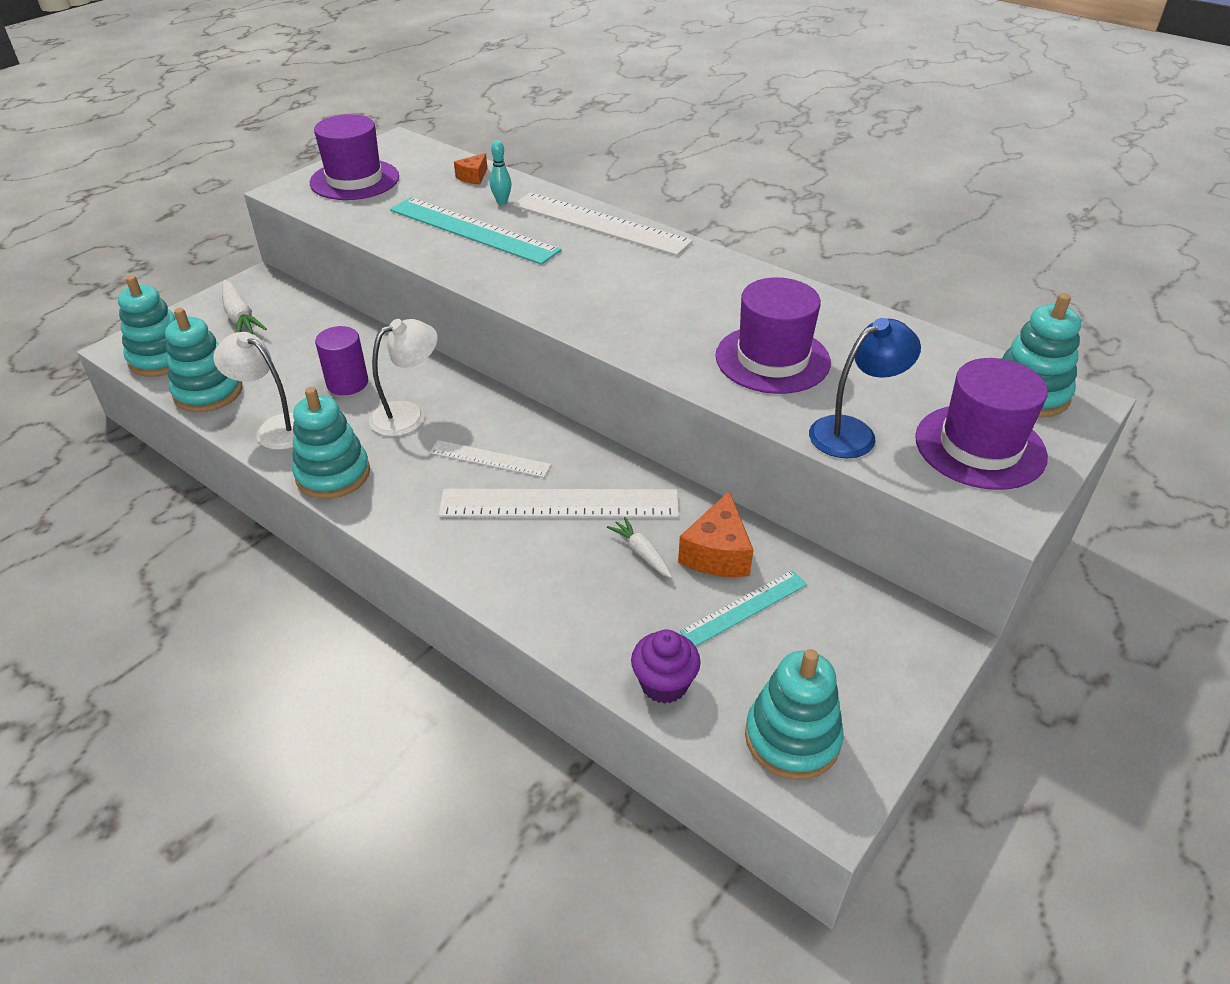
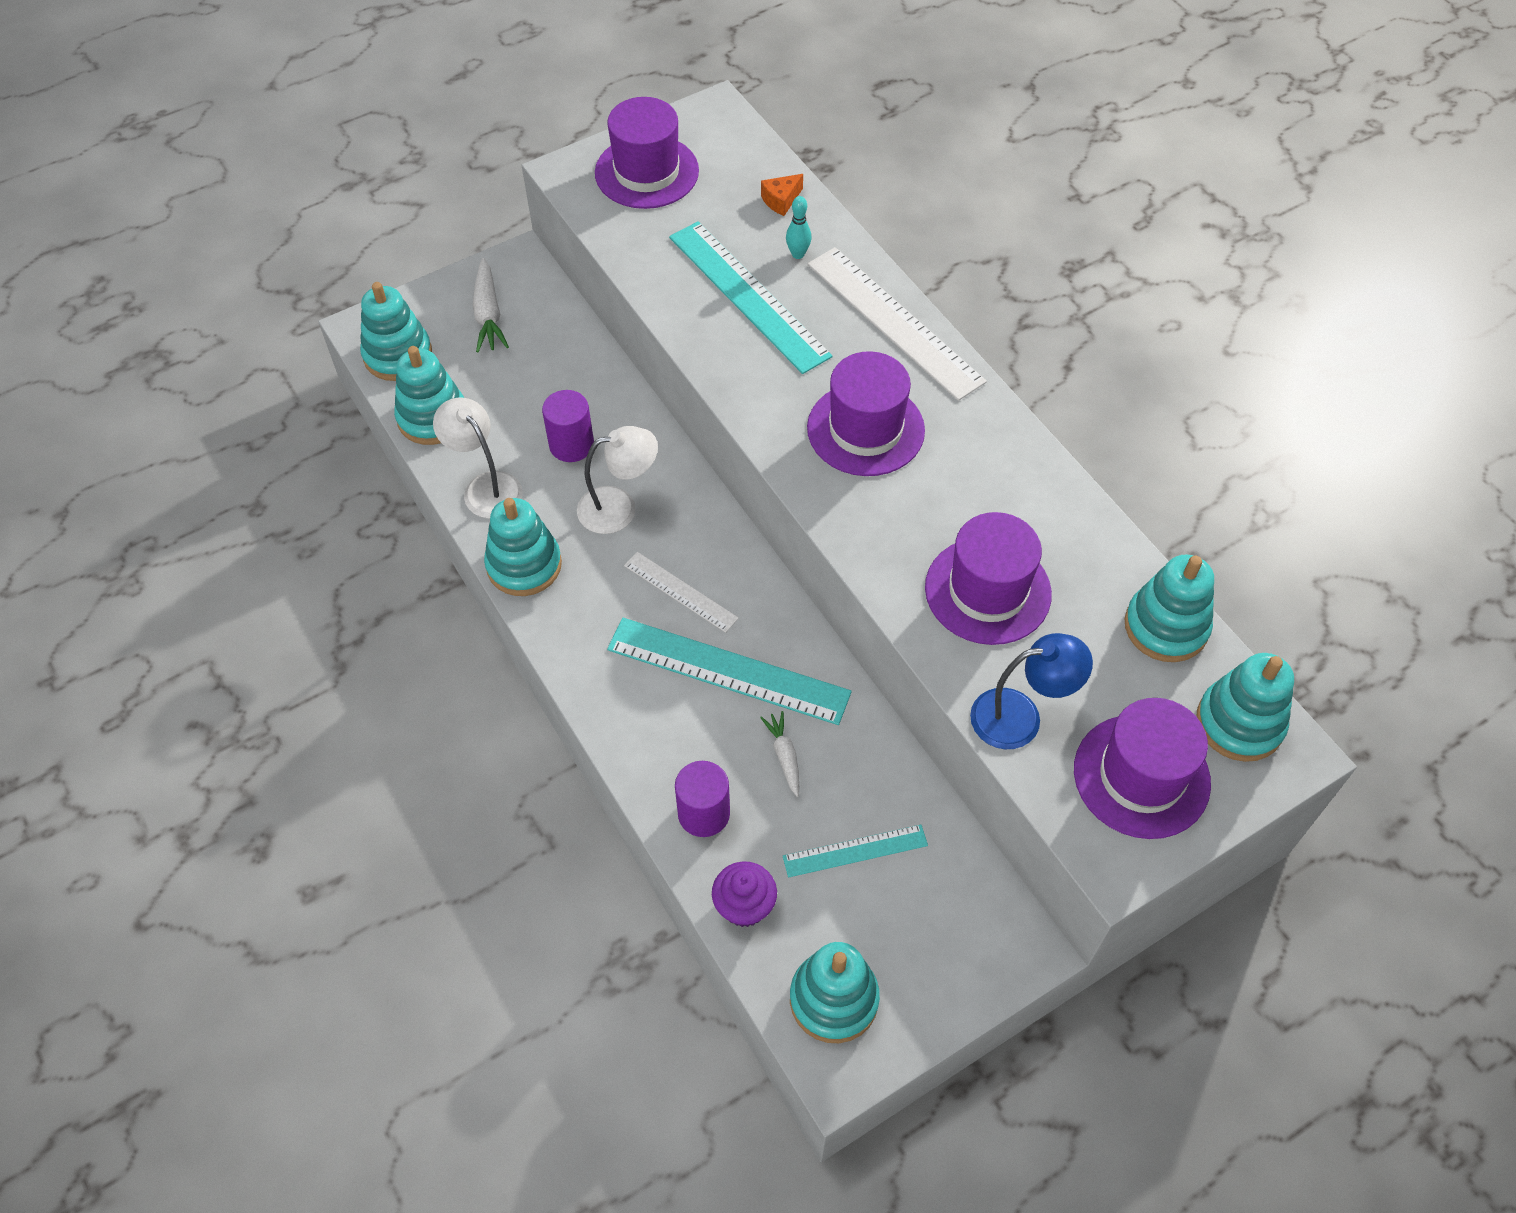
camera: 20 degrees right, 15 degrees up
(559, 504) = (728, 671): white ruler -> turquoise ruler
(588, 618) = (704, 813): none -> purple cylinder
(612, 285) = (865, 429): none -> purple hat
(717, 553) = (857, 780): orange cheese -> none
(928, 349) = (1166, 627): none -> turquoise stacking toy

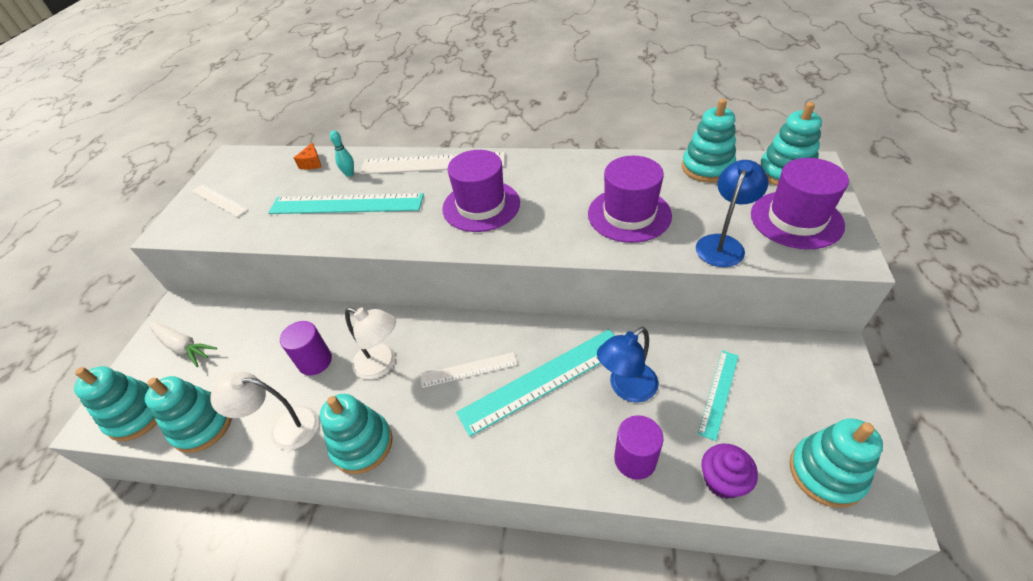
camera: 45 degrees left, 10 degrees down
(619, 507) = (382, 364): white lamp -> white lamp turned 90 degrees clockwise
(647, 172) = (219, 200): purple hat -> white ruler
(784, 756) = (626, 388): white carrot -> blue lamp

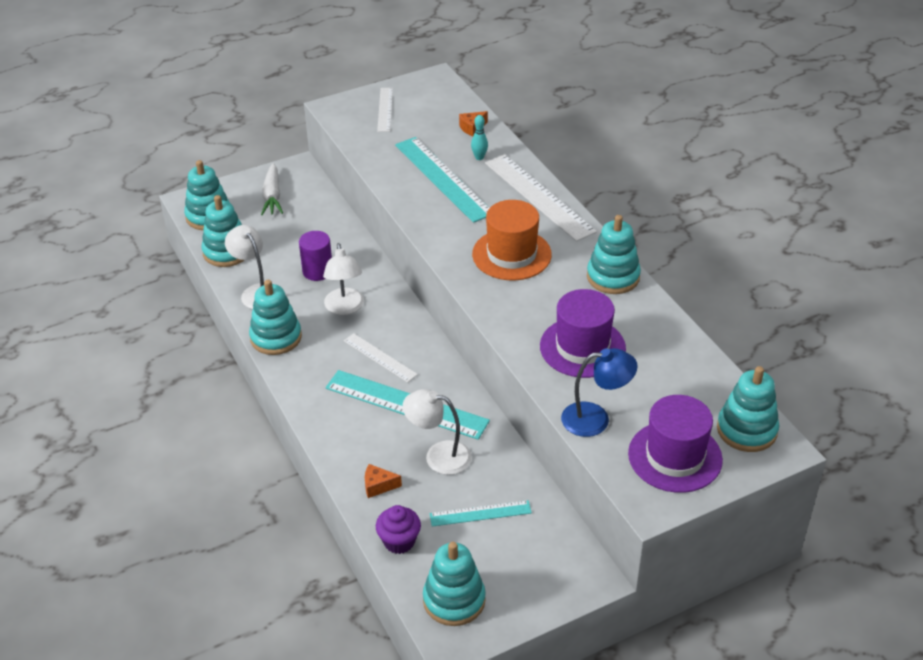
camera: 50 degrees right, 5 degrees down
(481, 206) = (511, 254): purple hat -> orange hat
(626, 388) = (438, 456): blue lamp -> white lamp
(635, 459) = (378, 486): purple cylinder -> orange cheese
(707, 167) = (702, 373): turquoise stacking toy -> turquoise stacking toy (613, 277)

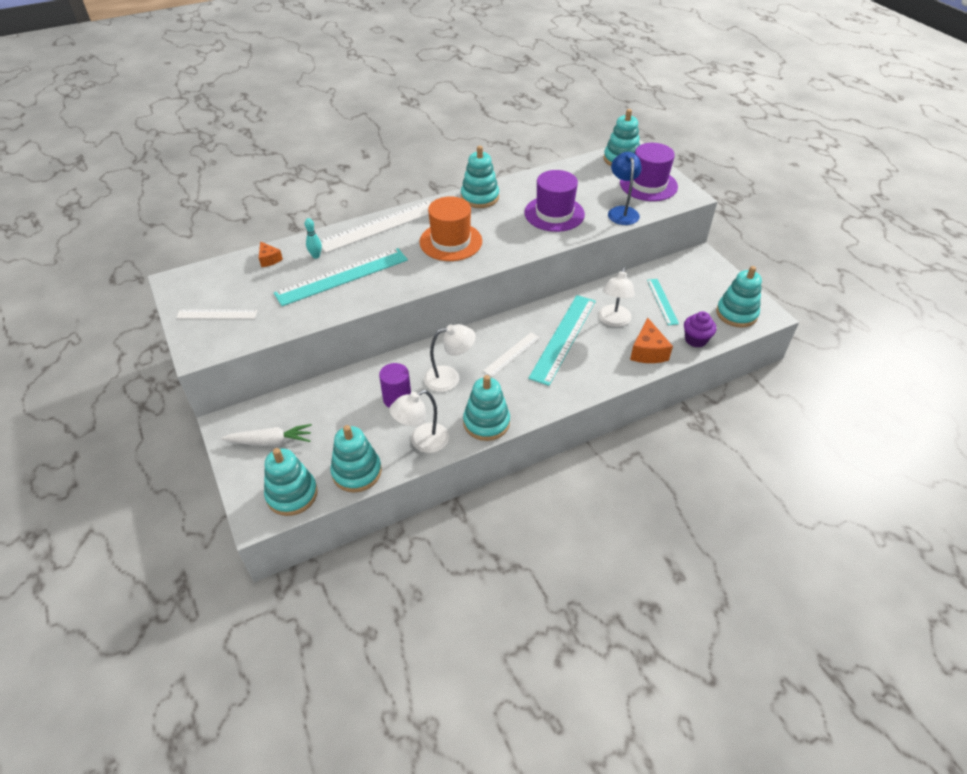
camera: 90 degrees left, 5 degrees up
(378, 486) = (647, 351): orange cheese -> orange cheese, size x1.67

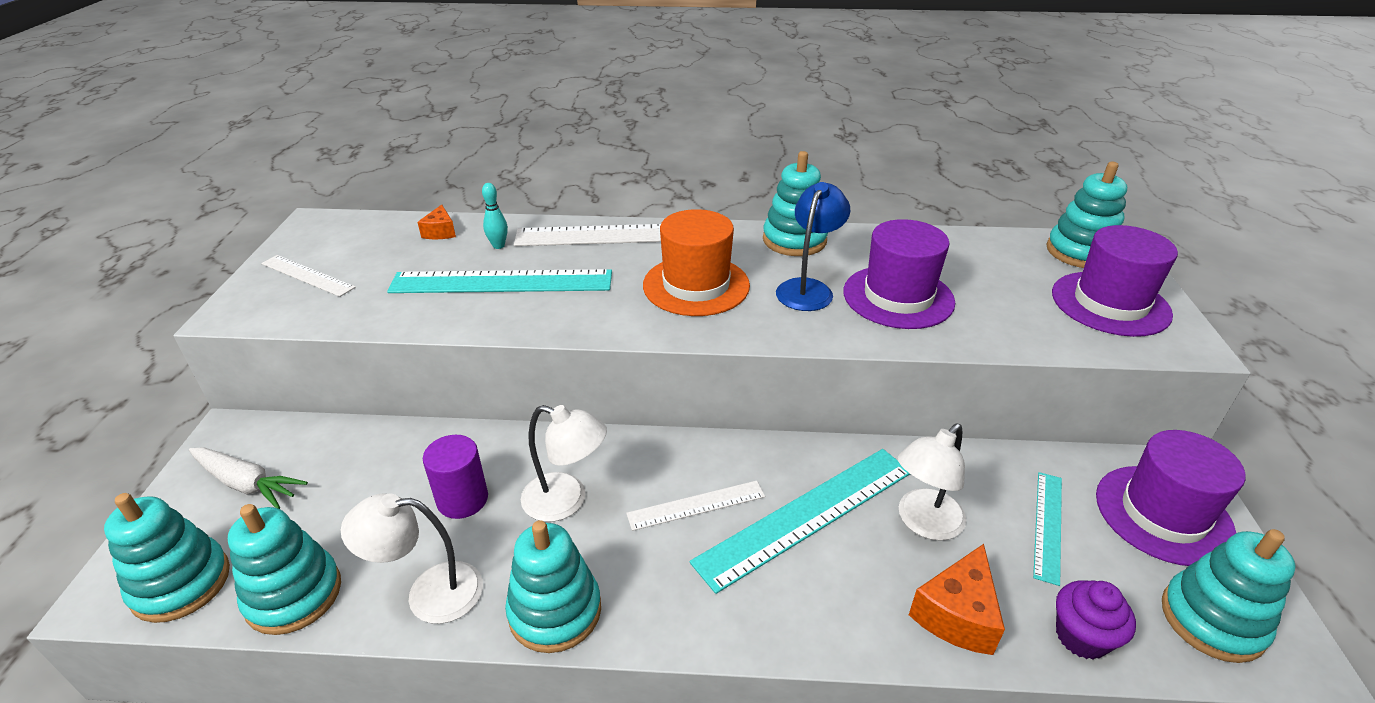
camera: 30 degrees right, 10 degrees down
(622, 211) = (1028, 330): blue lamp -> blue lamp (808, 288)
(702, 278) = (1163, 514): none -> purple hat

